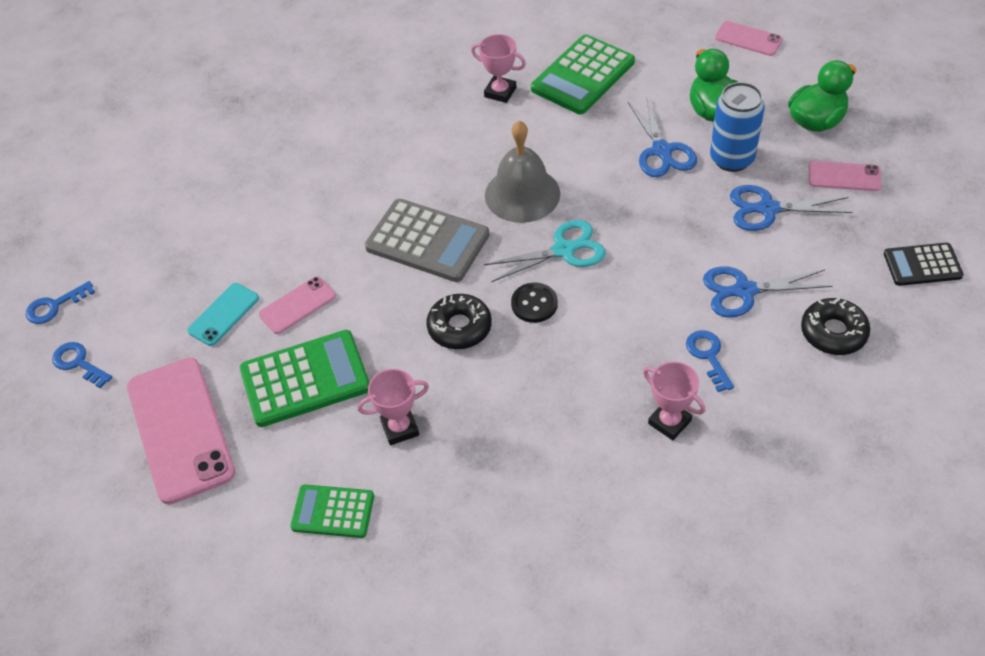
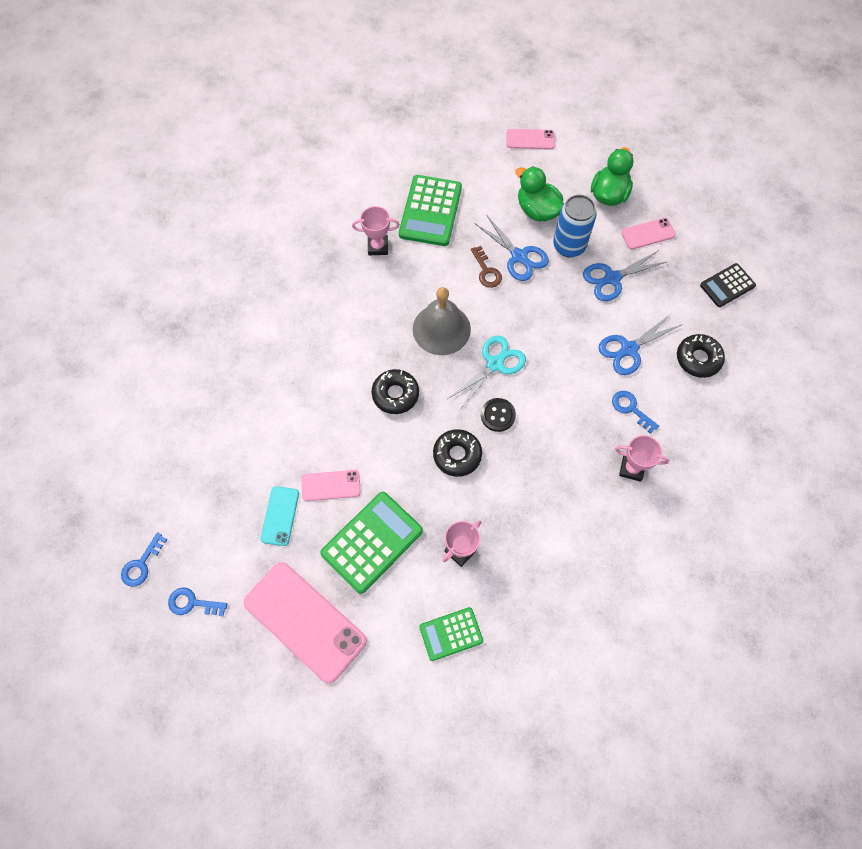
camera: 30 degrees left, 15 degrees up
(297, 305) = (331, 485): pink phone -> pink phone turned 60 degrees clockwise
(427, 241) = (395, 394): grey calculator -> black donut
(612, 153) = (486, 271): none -> brown key

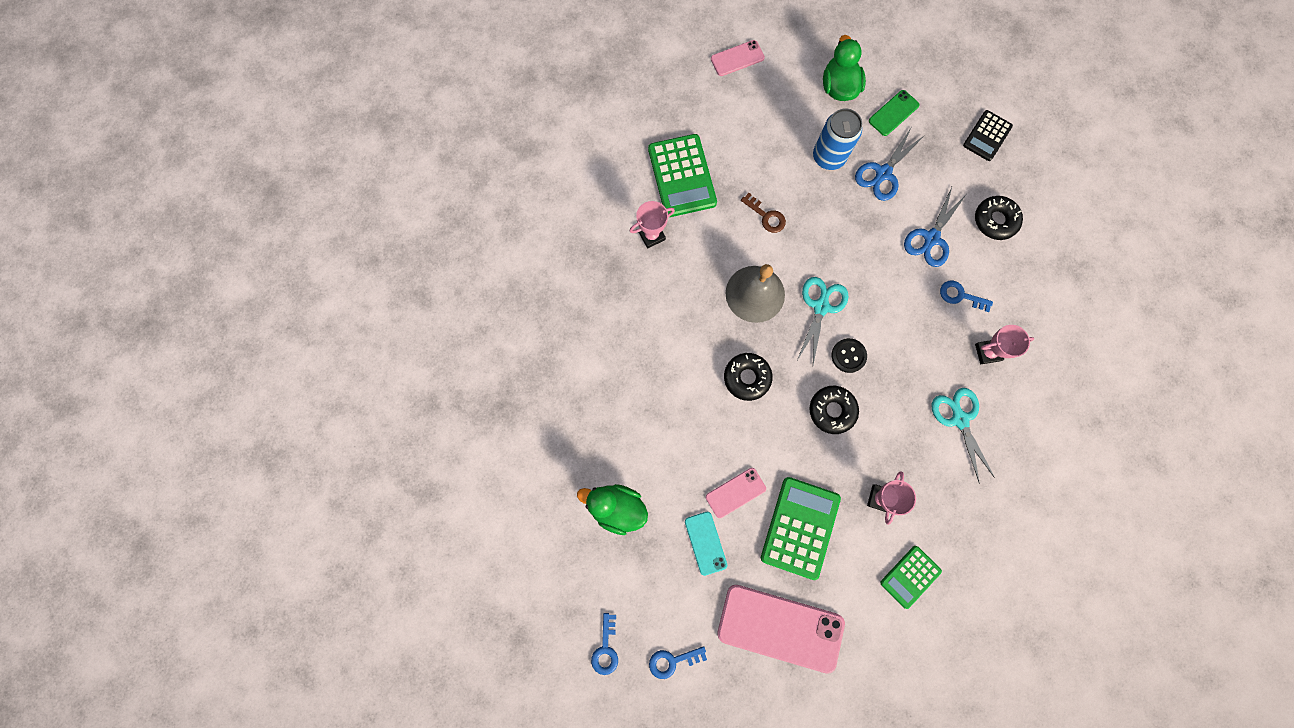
camera: 25 degrees left, 10 degrees up
(519, 256) = (788, 188): blue scissors -> none
(537, 210) = (781, 132): green duck -> green duck (616, 508)
(573, 515) = (959, 419): none -> turquoise scissors
(648, 234) = (893, 113): pink phone -> green phone

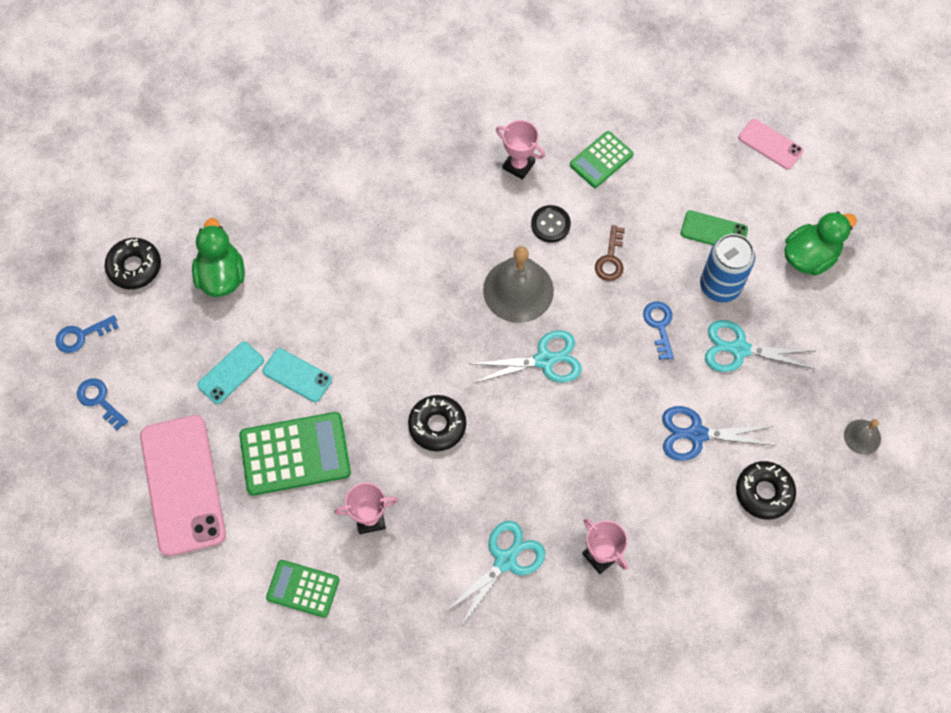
camera: 60 degrees right, 10 degrees down
(682, 176) = (601, 160): green calculator -> green calculator, size x0.60
(735, 492) = (297, 375): pink phone -> turquoise phone
(747, 378) = (423, 327): black donut -> black donut (134, 267)
(848, 356) = (507, 413): black button -> black button (550, 224)
(883, 173) = (739, 349): blue scissors -> turquoise scissors
(893, 113) = (819, 326): green phone -> green phone (714, 231)
(960, 296) = (649, 496): blue key -> blue key (659, 325)
(987, 136) = (862, 437): black calculator -> grey bell

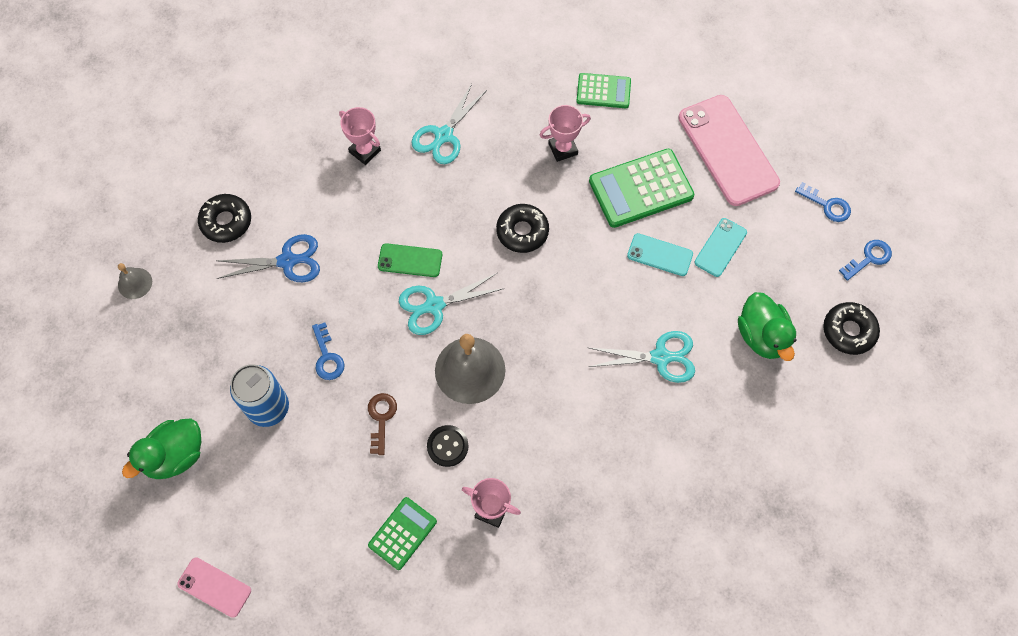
camera: 170 degrees right, 0 degrees up
(714, 231) = (276, 468): green phone -> green phone (410, 260)
(739, 349) = (248, 346): turquoise scissors -> turquoise scissors (660, 357)

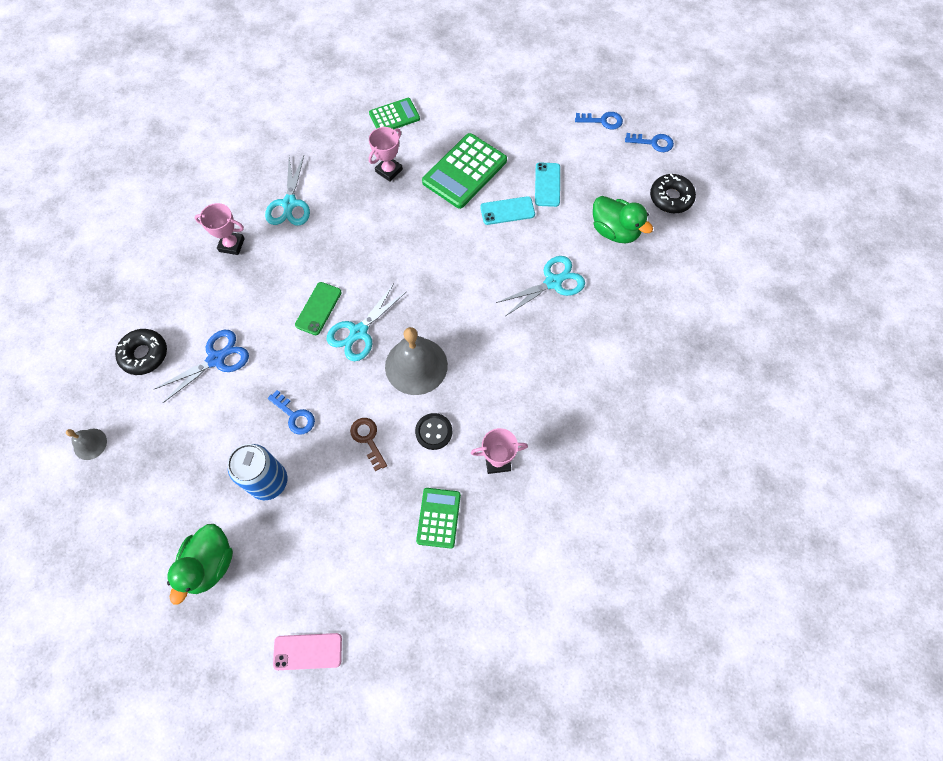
camera: 30 degrees left, 0 degrees up
(410, 260) = (318, 308): green phone -> green phone turned 45 degrees counterclockwise
(522, 231) = (394, 244): black donut -> none
(727, 150) = (510, 116): pink phone -> none
(869, 258) = (653, 143): blue key -> blue key turned 75 degrees clockwise

